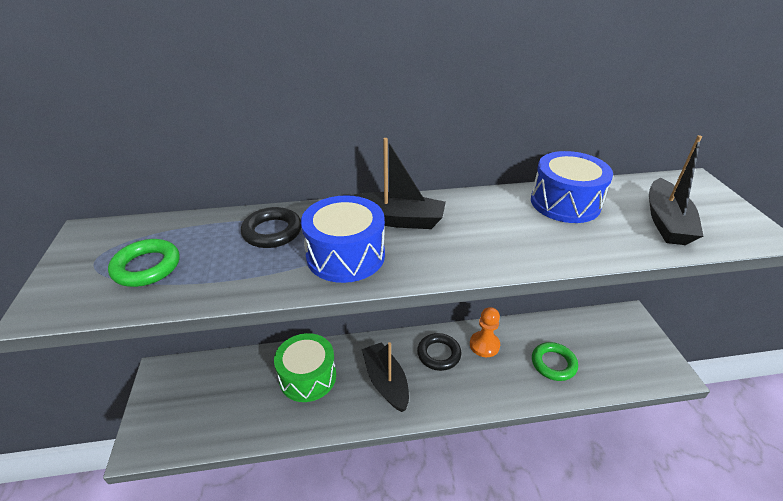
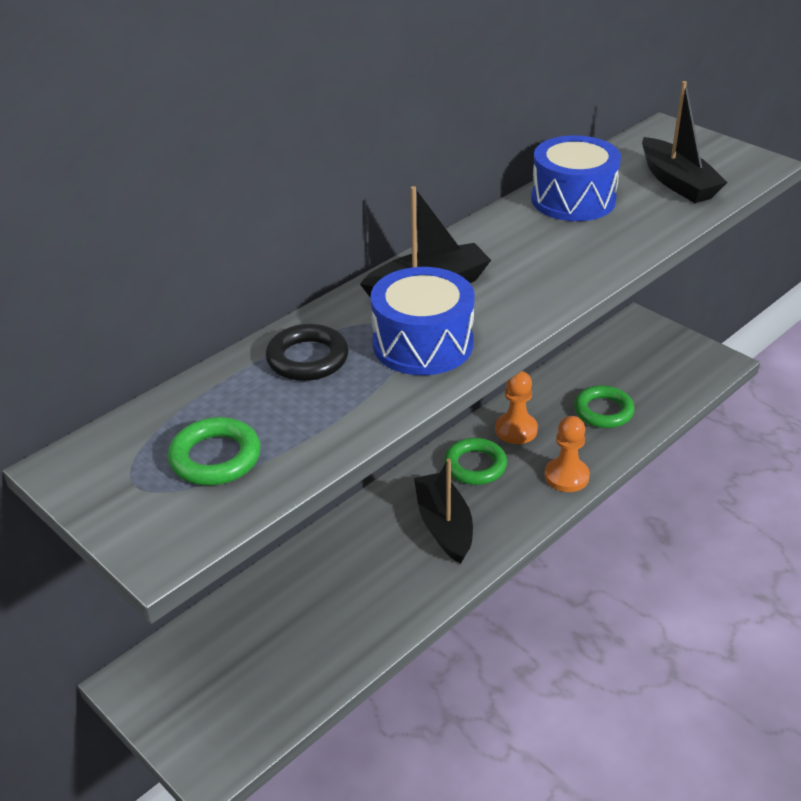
camera: 35 degrees left, 0 degrees up
(308, 377) = (344, 573): green drum -> none
(386, 382) = (444, 526): black boat -> black boat turned 45 degrees clockwise
(438, 354) = (475, 466): black ring -> green ring
(489, 395) = (566, 476): none -> orange pawn

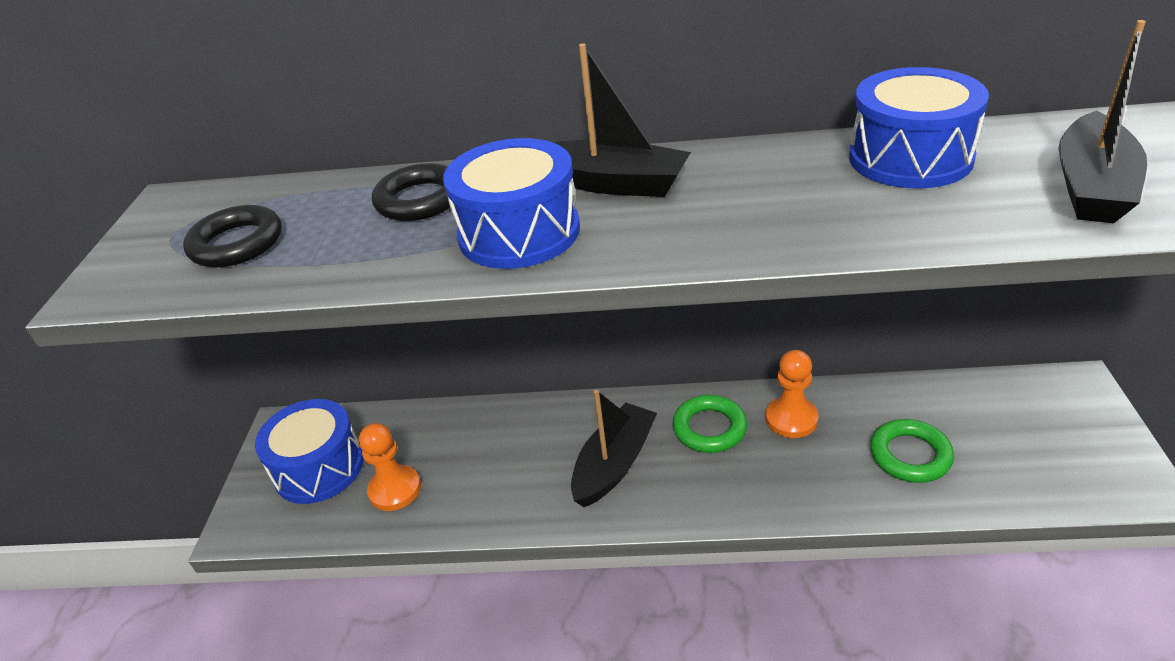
camera: 50 degrees right, 0 degrees up
(215, 458) = (237, 243): green ring -> black ring
(217, 682) = (319, 468): none -> blue drum
(566, 476) = (784, 495): orange pawn -> orange pawn (395, 489)

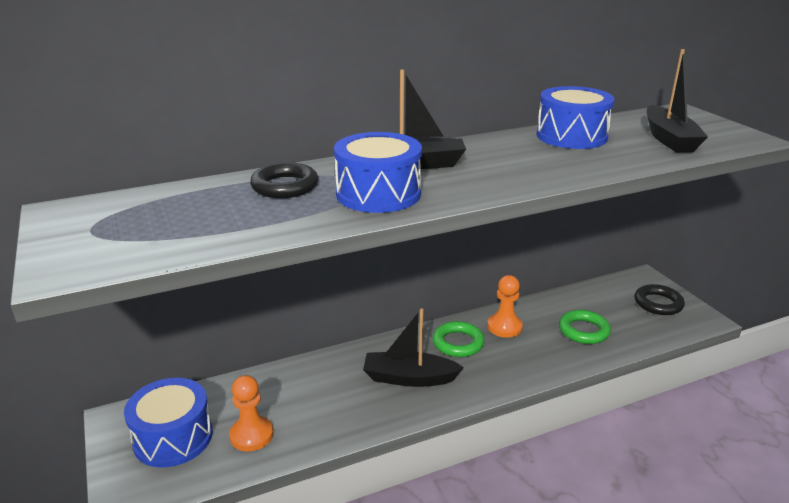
camera: 30 degrees left, 10 degrees down
(237, 243) = (160, 227): black ring -> black ring (658, 303)
(614, 464) = (409, 378): black boat -> black boat turned 90 degrees counterclockwise

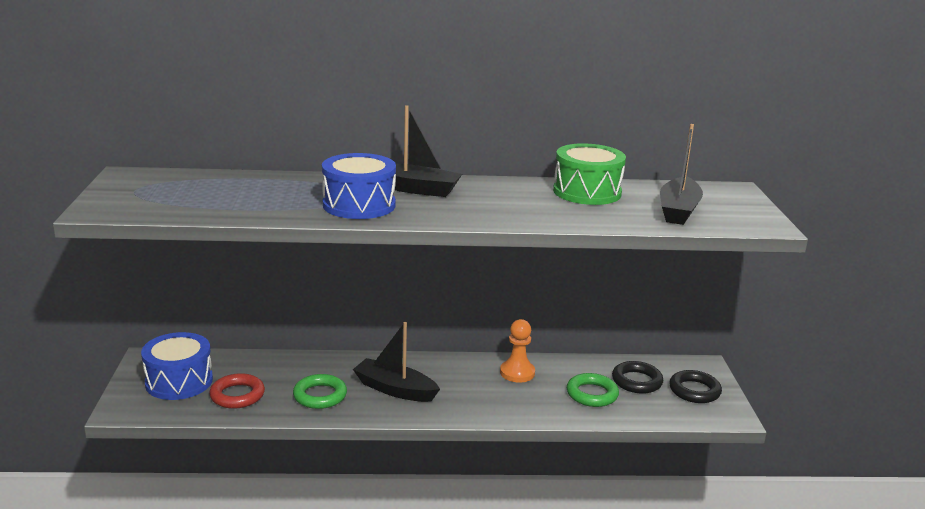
camera: 20 degrees right, 5 degrees down
(251, 435) = (237, 395): orange pawn -> red ring
(285, 186) = (295, 187): black ring -> black ring (636, 381)
(458, 343) = (461, 375): green ring -> green ring (320, 396)
(571, 136) = (587, 192): blue drum -> green drum

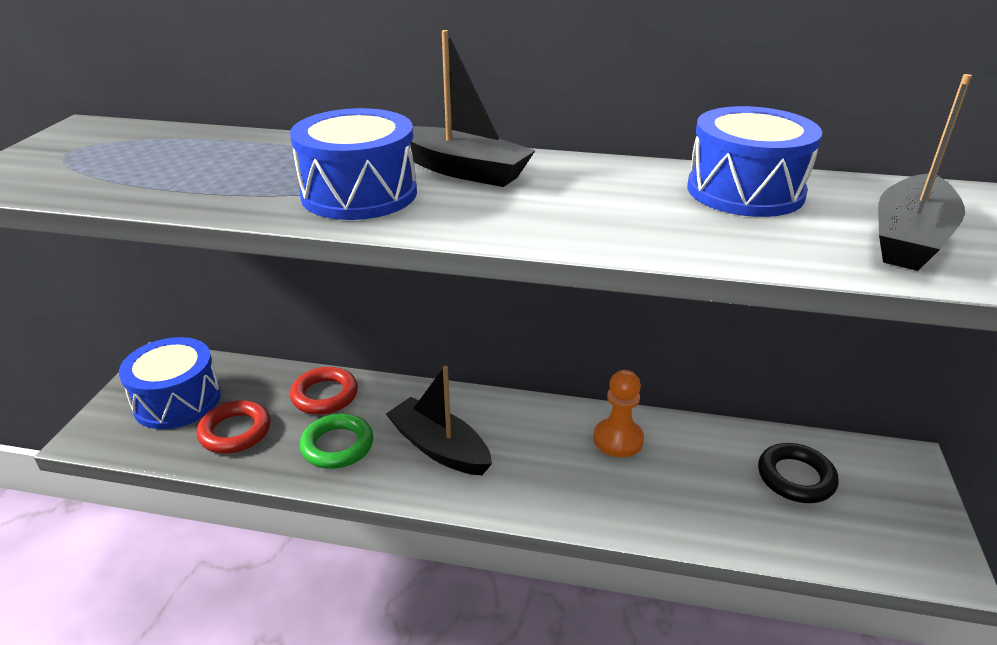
camera: 15 degrees right, 10 degrees up
(294, 367) = (325, 395): none -> red ring
(587, 192) = (745, 191): green drum -> blue drum
(592, 394) = (721, 493): green ring -> none
(694, 391) = (887, 508): black ring -> none

